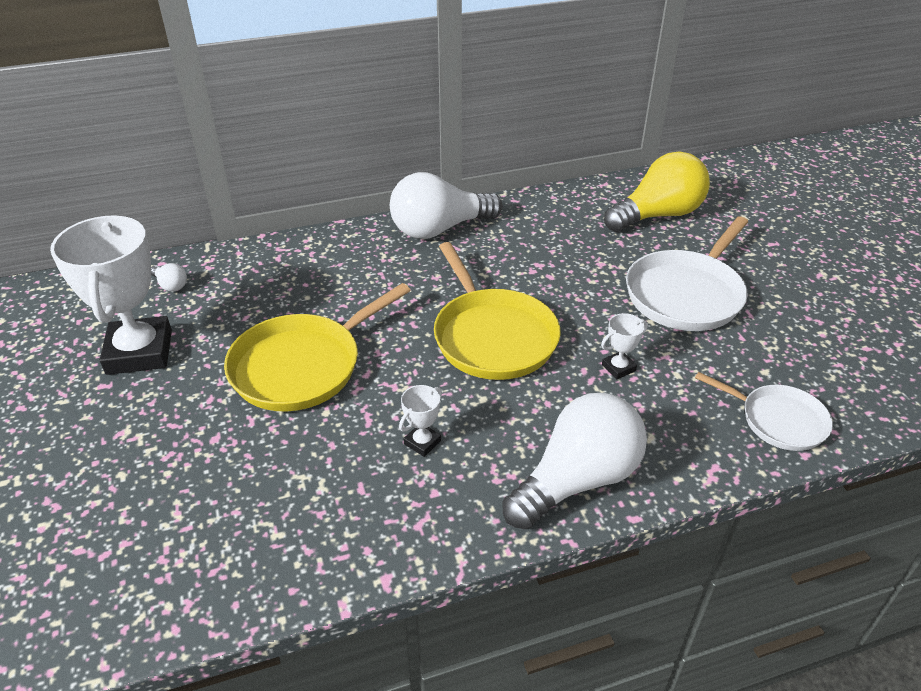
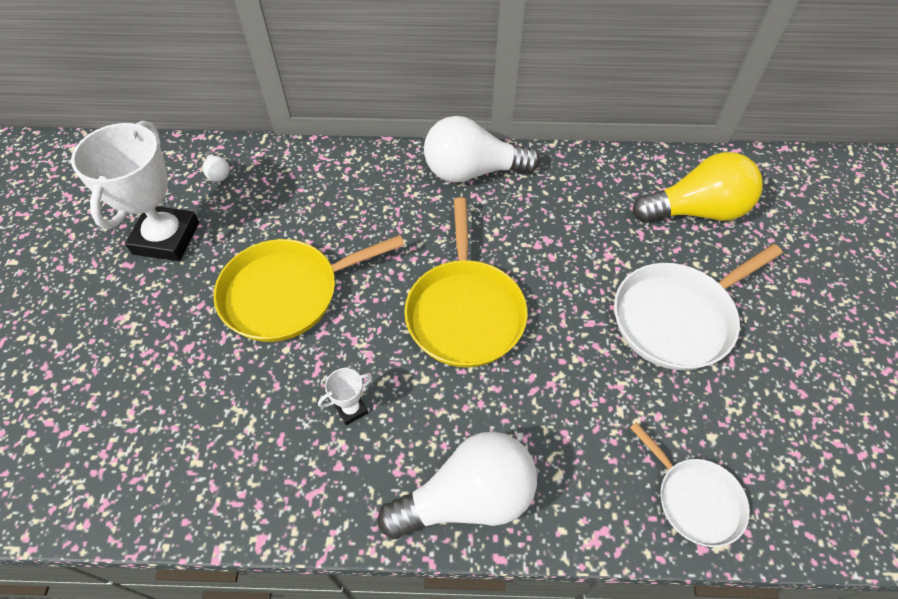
camera: 20 degrees right, 15 degrees up
(618, 368) = (566, 385): white trophy -> none

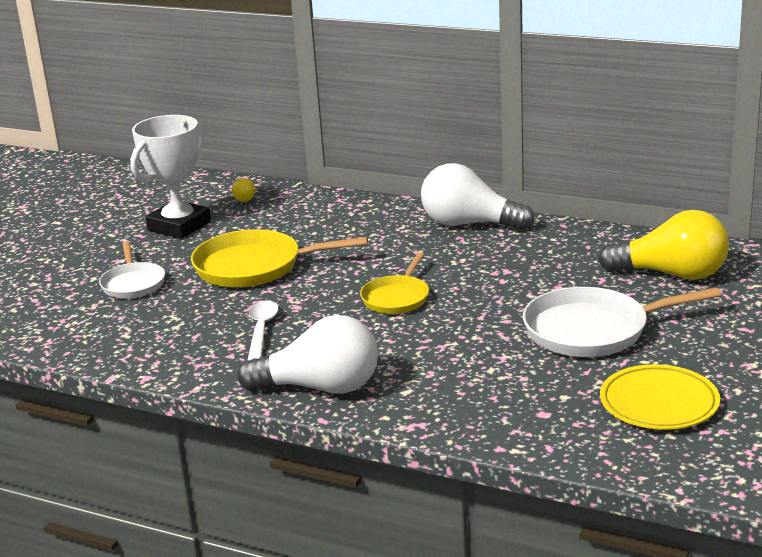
camera: 25 degrees right, 30 degrees down
(218, 173) = (244, 198): white light bulb -> yellow light bulb
(351, 409) = (261, 330): white trophy -> white spoon
(465, 312) = (396, 298): yellow pan -> yellow pan, size x0.60
(695, 500) = (517, 424): white pan -> white pan (133, 284)
(799, 421) = (659, 403): none -> yellow plate

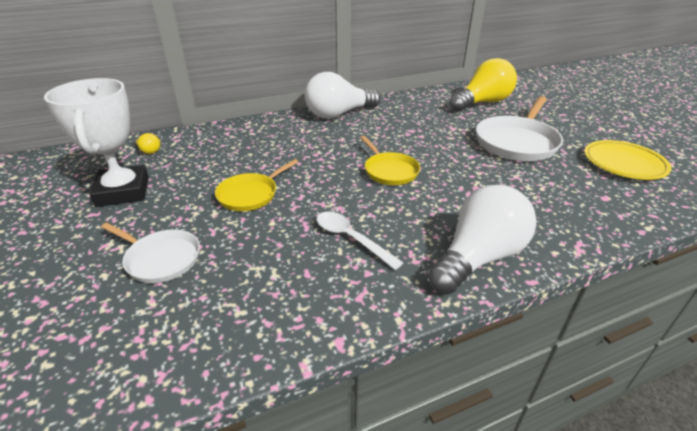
camera: 50 degrees left, 10 degrees up
(254, 267) = (250, 195): yellow pan -> yellow pan, size x0.60

